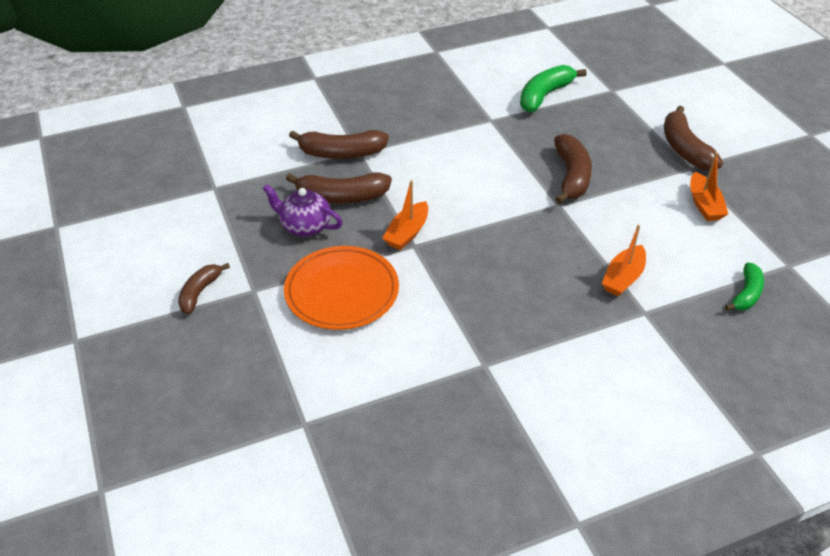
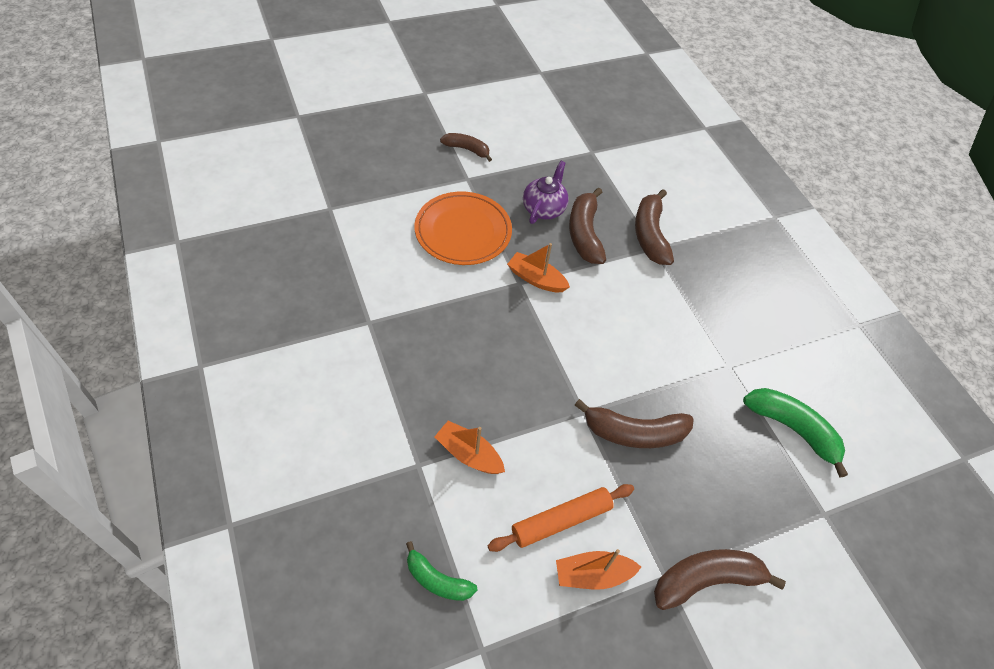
camera: 85 degrees right, 10 degrees up
(666, 220) = (561, 520): none -> orange rolling pin

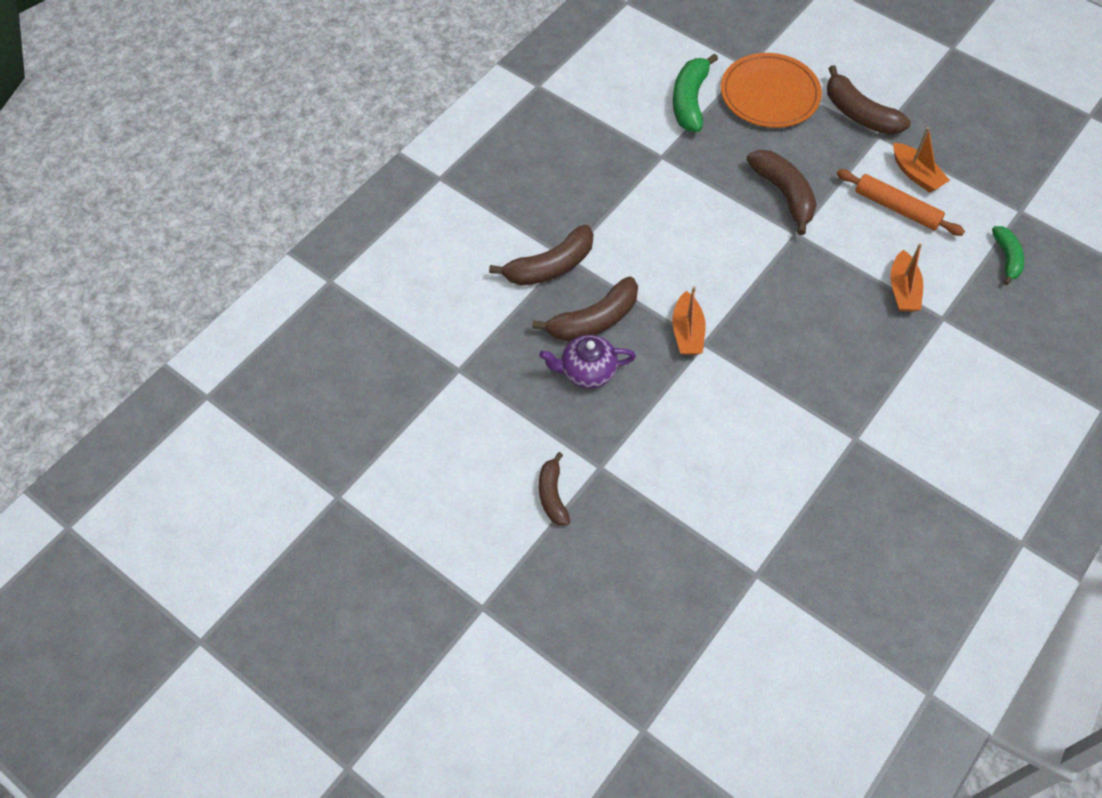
camera: 115 degrees left, 5 degrees up
(463, 231) = (680, 426): orange plate -> orange plate (769, 94)

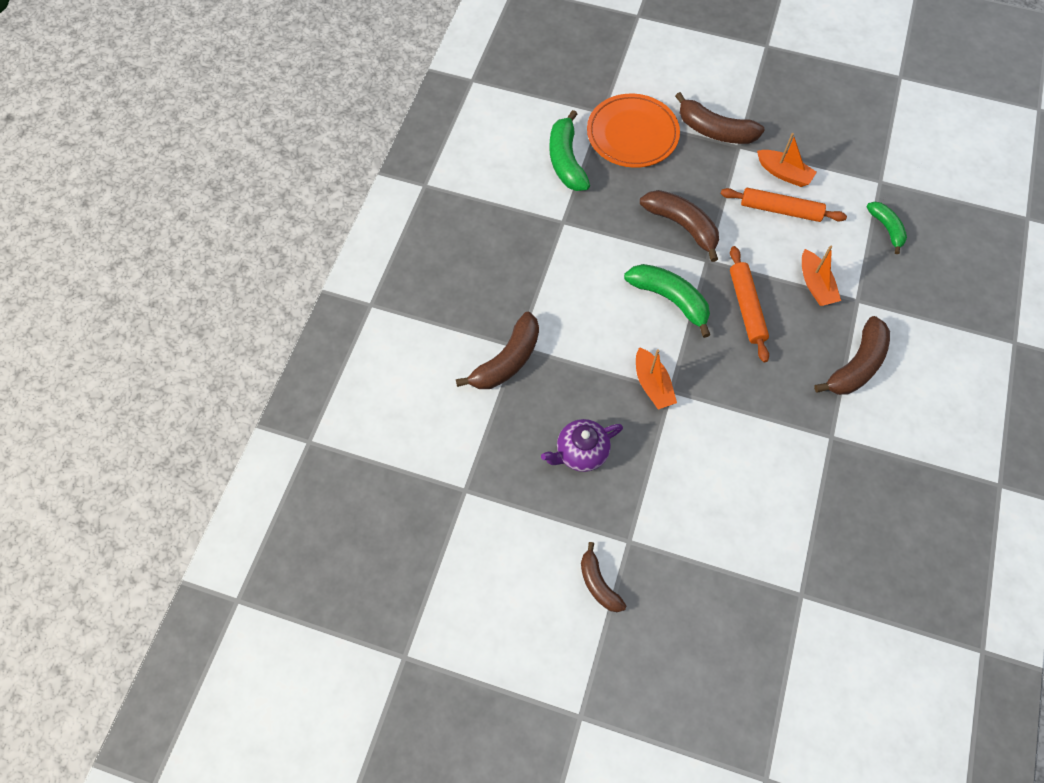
camera: 20 degrees left, 5 degrees up
(594, 320) = (567, 400): brown banana -> brown banana (856, 365)
(740, 259) = (670, 299): none -> green banana
(818, 289) = (746, 307): none -> orange rolling pin

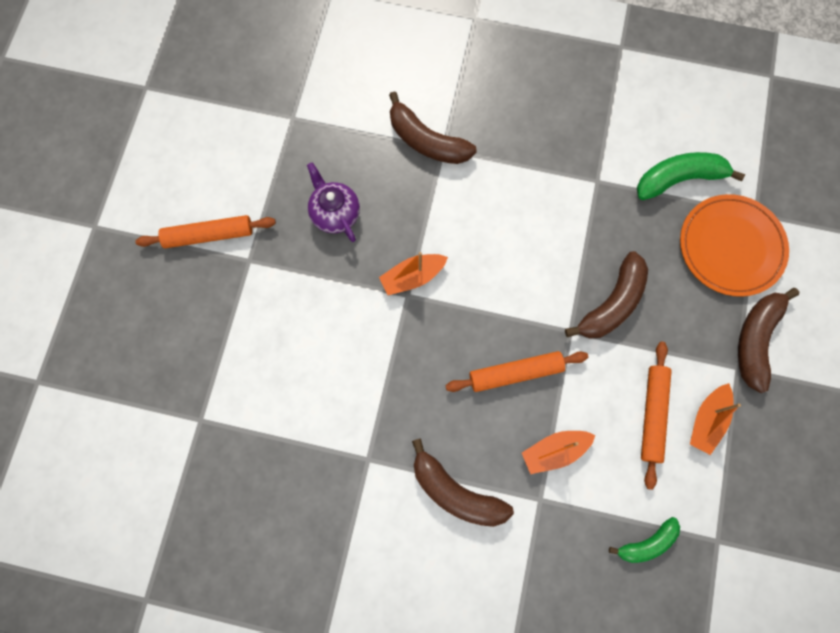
camera: 85 degrees right, 10 degrees up
(598, 583) = (208, 235): brown banana -> orange rolling pin
(670, 299) = (515, 292): green banana -> none

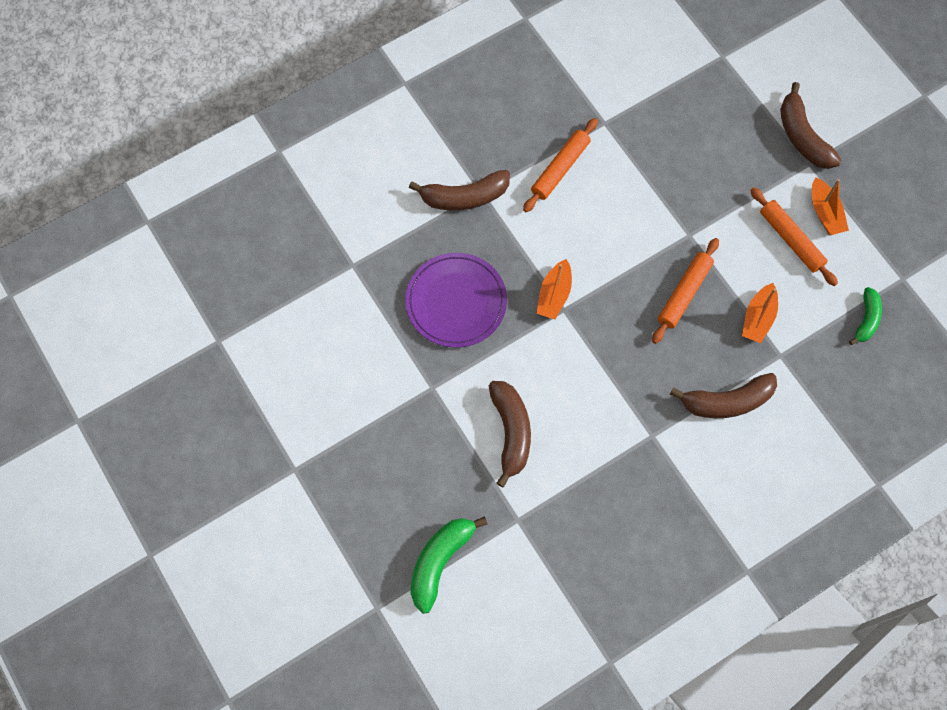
camera: 45 degrees left, 5 degrees down
(208, 235) = (385, 398): orange rolling pin -> orange rolling pin (560, 169)
(335, 213) = (456, 302): purple teapot -> purple plate
(612, 304) = (696, 194): brown banana -> brown banana (511, 432)
(679, 179) = (654, 75): green banana -> green banana (440, 561)
(731, 247) = (729, 91): orange plate -> none

